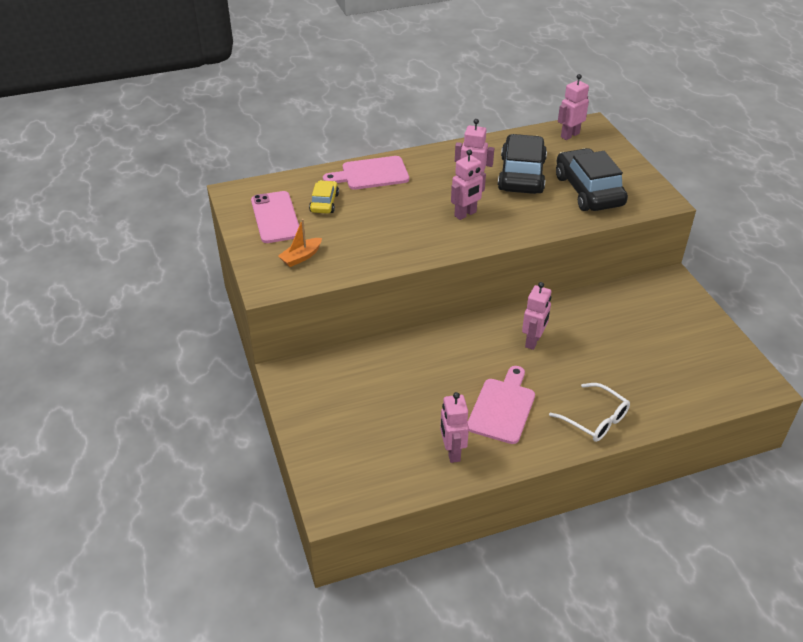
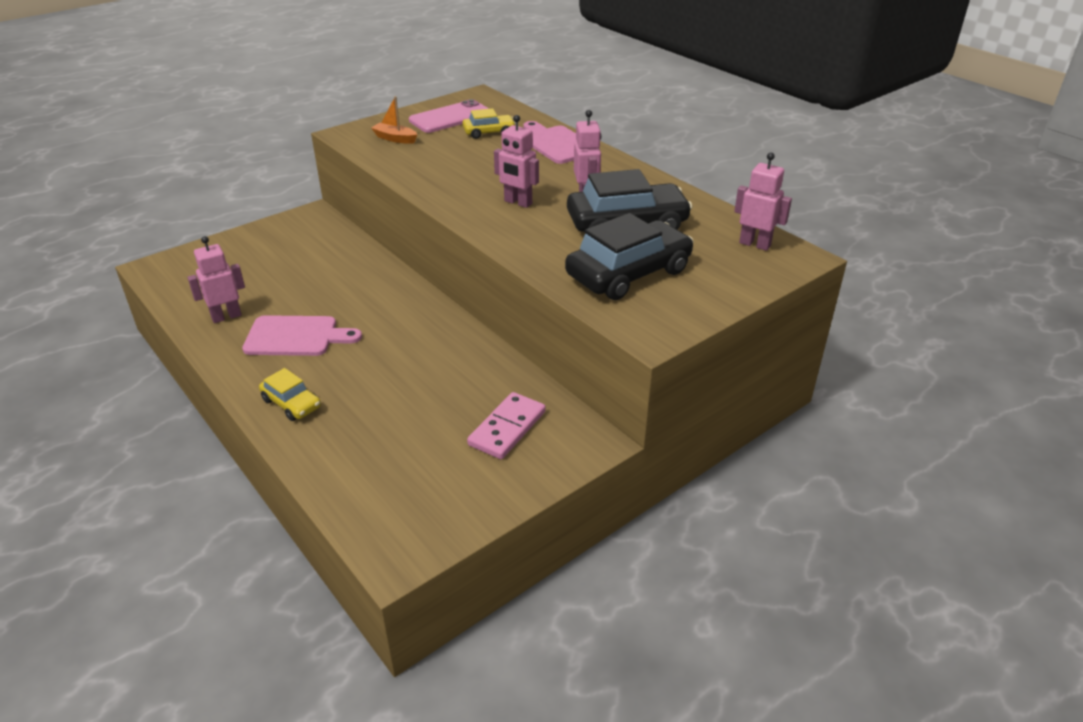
camera: 70 degrees right, 5 degrees down
(533, 341) = (411, 341): pink robot -> none
(594, 419) = (291, 403): white glasses -> yellow car
(650, 313) = (507, 428): none -> pink domino

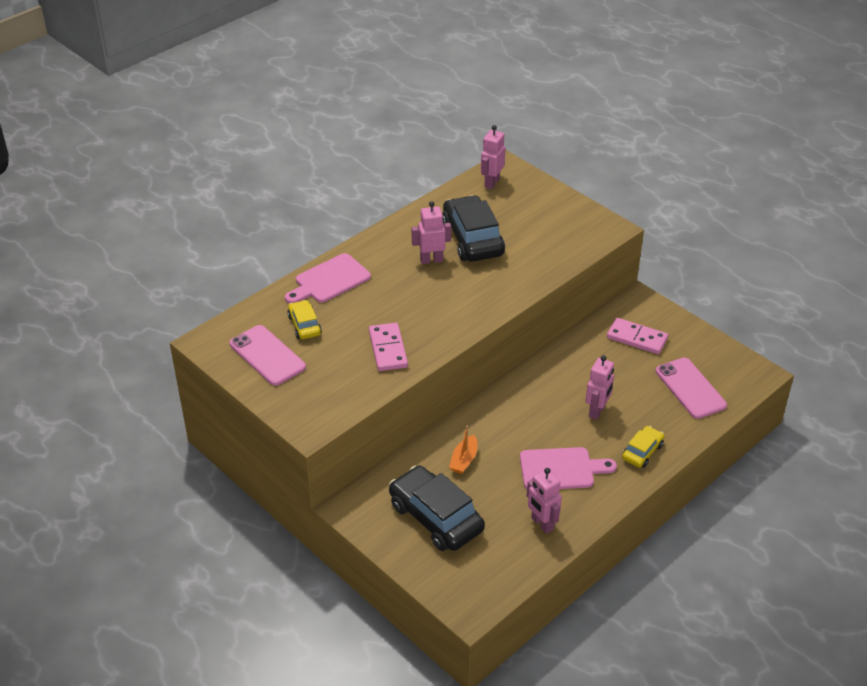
camera: 95 degrees left, 5 degrees up
(296, 336) = (561, 469): pink cutting board -> pink cutting board turned 90 degrees clockwise
(389, 468) = (690, 388): none -> pink phone
(395, 139) = (322, 388): orange boat -> orange boat (464, 460)
(438, 169) = (388, 349): none -> pink domino
(518, 202) = (446, 296): pink robot -> pink robot (597, 411)
(628, 273) = (542, 238): black car -> black car (435, 517)

